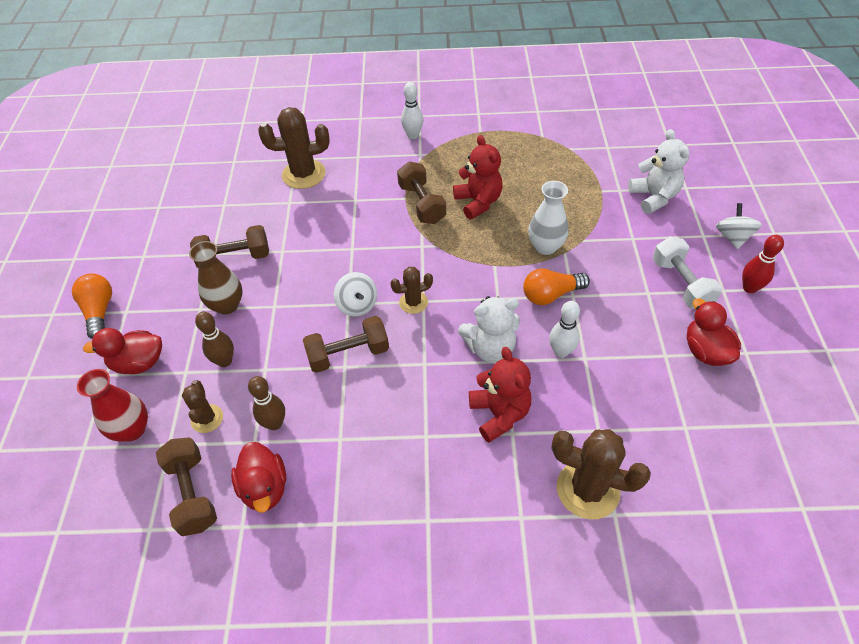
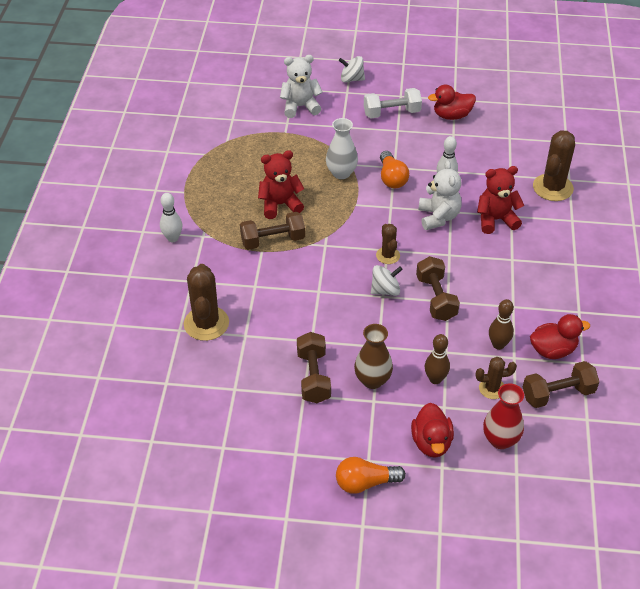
camera: 85 degrees left, 5 degrees down
(749, 288) = (400, 84): red bowling pin -> none

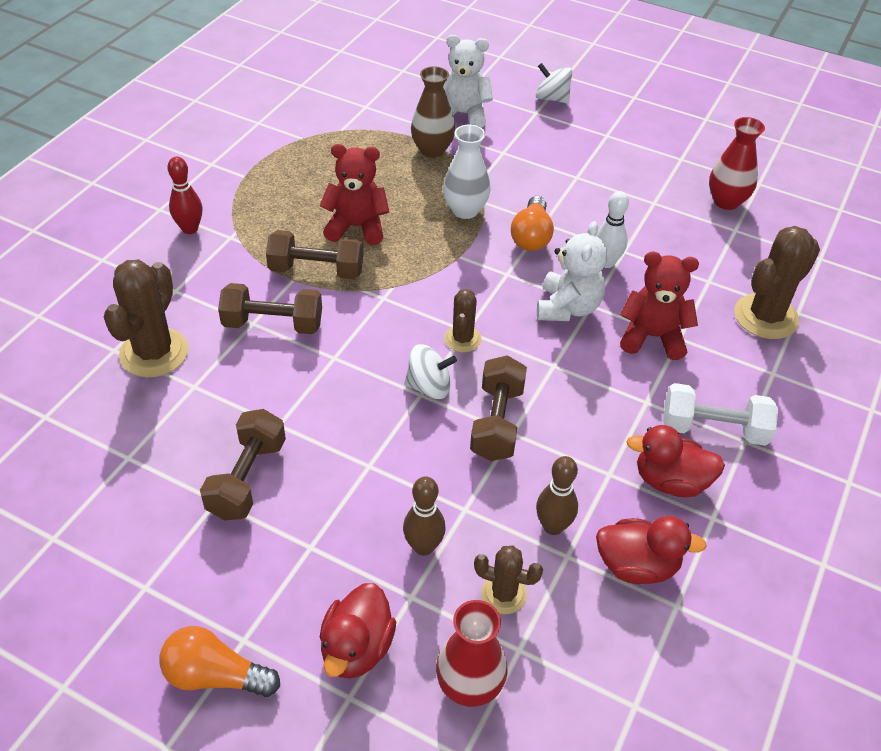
camera: 20 degrees right, 0 degrees up
(173, 238) = (190, 229): white bowling pin -> red bowling pin
(372, 380) = (328, 514): brown vase -> brown vase (432, 150)
(391, 113) = (581, 153): white dumbbell -> white dumbbell (713, 429)
(451, 115) = (665, 178): red duck -> red duck (670, 481)
(495, 120) = (726, 201): none -> red vase
(558, 394) = (607, 643): brown dumbbell -> brown dumbbell (273, 324)

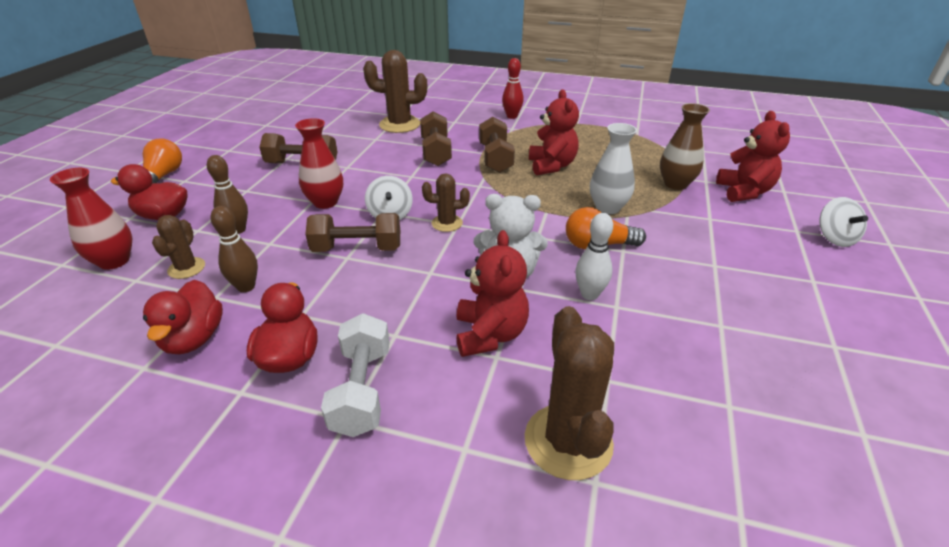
camera: 80 degrees right, 10 degrees down
(462, 114) = (744, 192): white teddy bear -> red teddy bear
(552, 98) = (834, 238): white spinning top -> white spinning top turned 150 degrees clockwise
(726, 201) = (783, 395): red vase -> red vase (325, 202)
(766, 317) = (568, 441): brown cactus -> brown cactus turned 45 degrees clockwise

